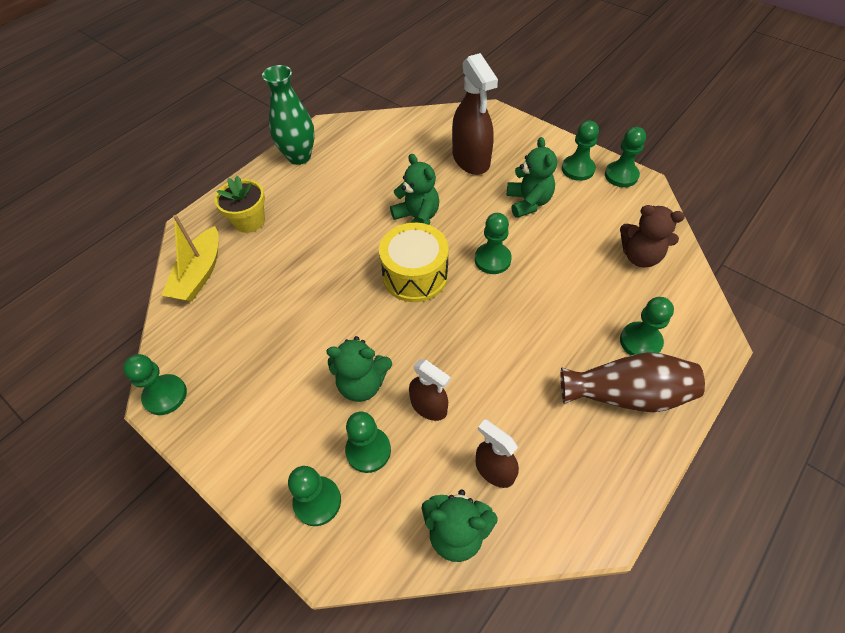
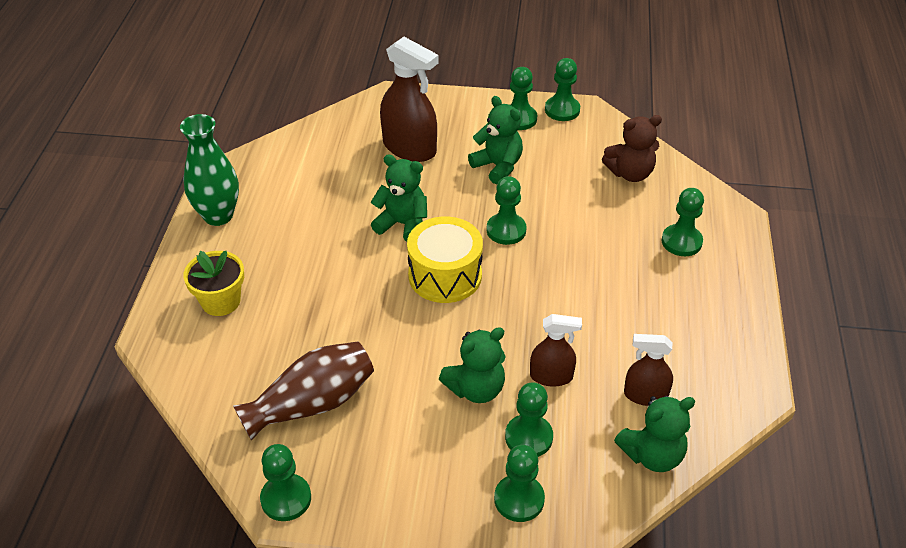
camera: 35 degrees left, 10 degrees down
(199, 274) = (212, 376): yellow boat -> none
(626, 394) = (701, 287): brown vase -> brown vase (312, 404)

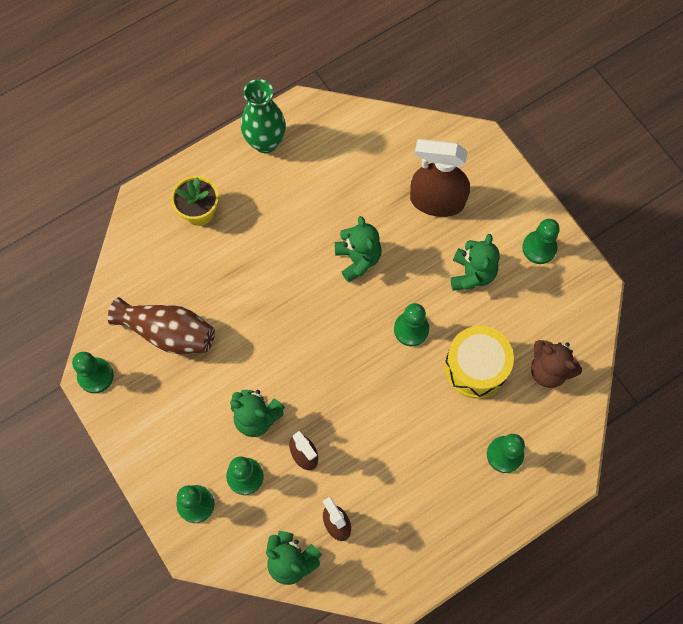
camera: 50 degrees right, 25 degrees up
(409, 148) = (437, 201): brown spray bottle -> brown spray bottle turned 105 degrees clockwise
(445, 275) = (335, 324): yellow drum -> yellow drum (475, 367)
(562, 110) = (578, 270): green pawn -> none

